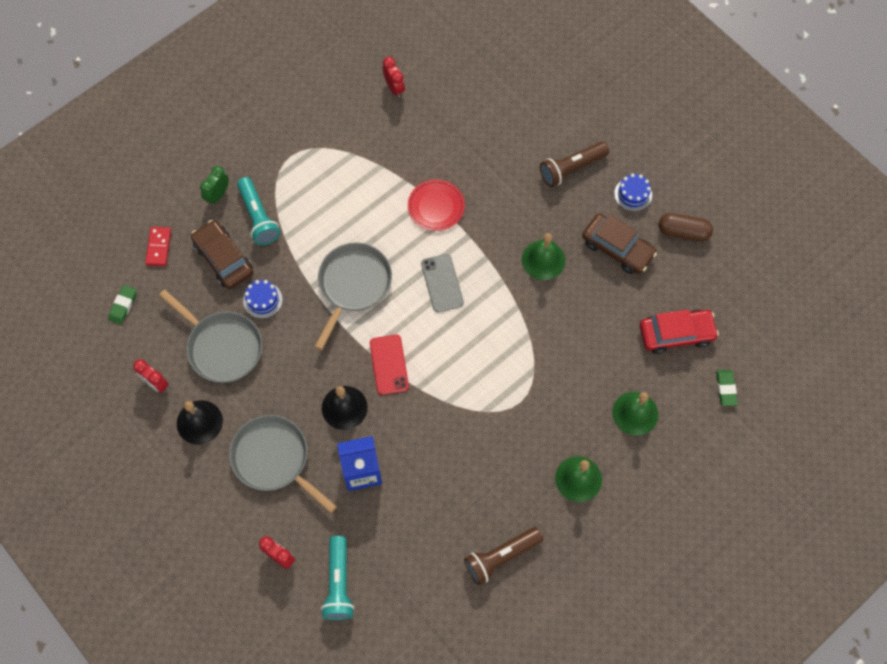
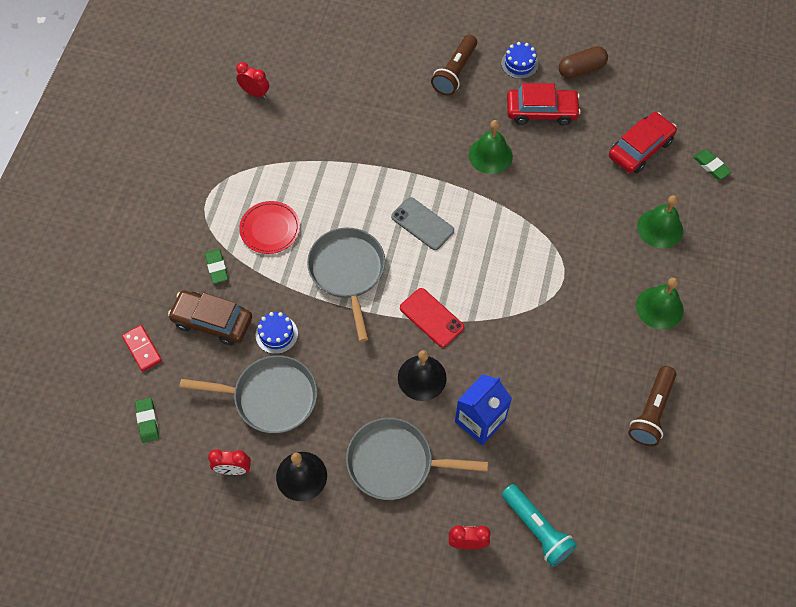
camera: 35 degrees left, 5 degrees down
(218, 195) = (164, 271): green clock -> none
(258, 217) = (217, 267): turquoise flashlight -> green eraser
(436, 206) = (367, 166): red plate -> red plate (270, 229)
(617, 248) = (541, 111): brown car -> red car

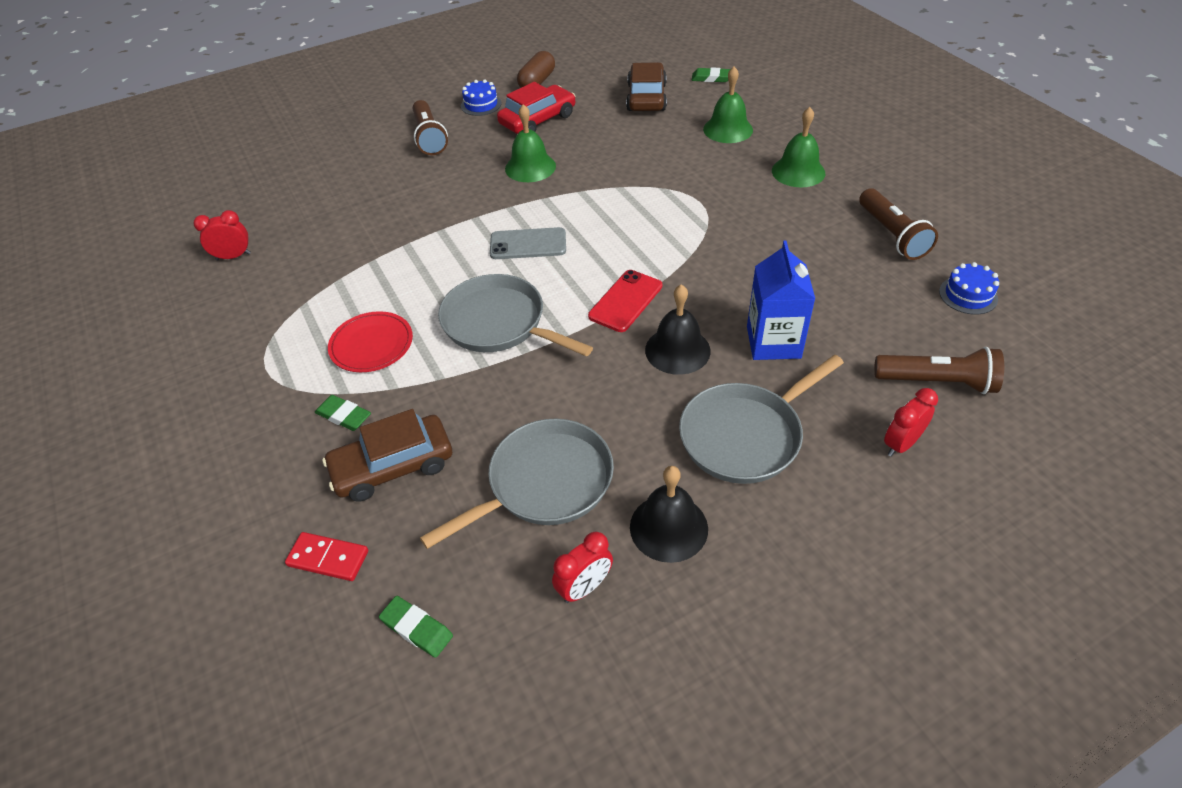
camera: 40 degrees left, 15 degrees down
(276, 334) = (483, 423): blue cake -> blue cake (968, 295)
(431, 317) = (625, 301): red phone -> red phone turned 60 degrees counterclockwise
(537, 529) = (937, 382): turquoise flashlight -> brown flashlight
(640, 148) = (646, 97): red car -> brown car

